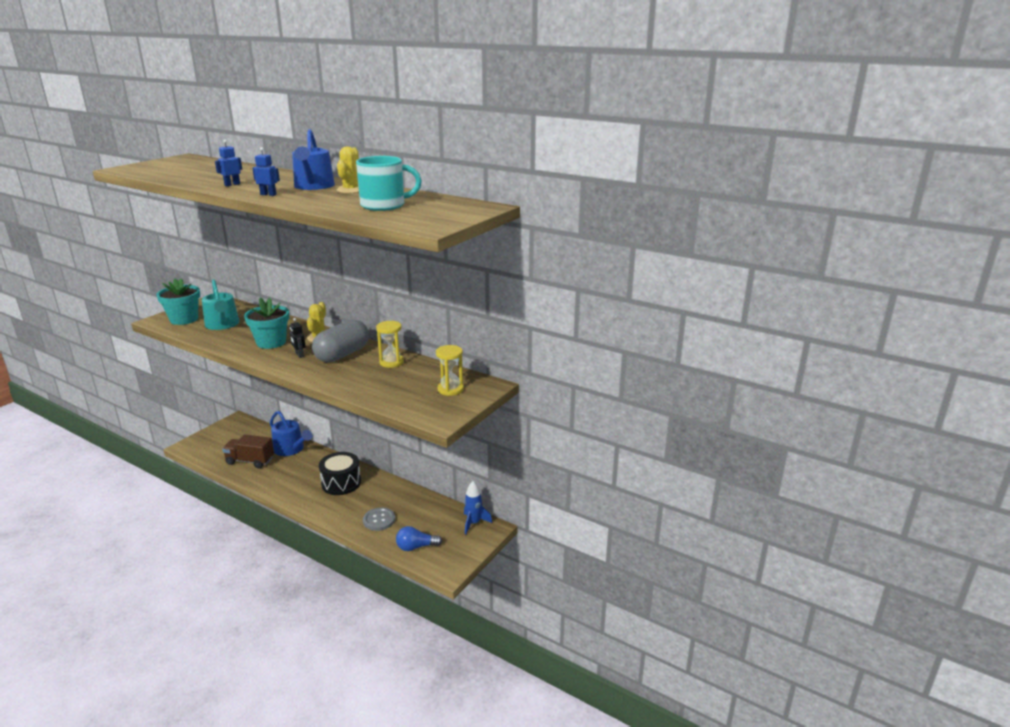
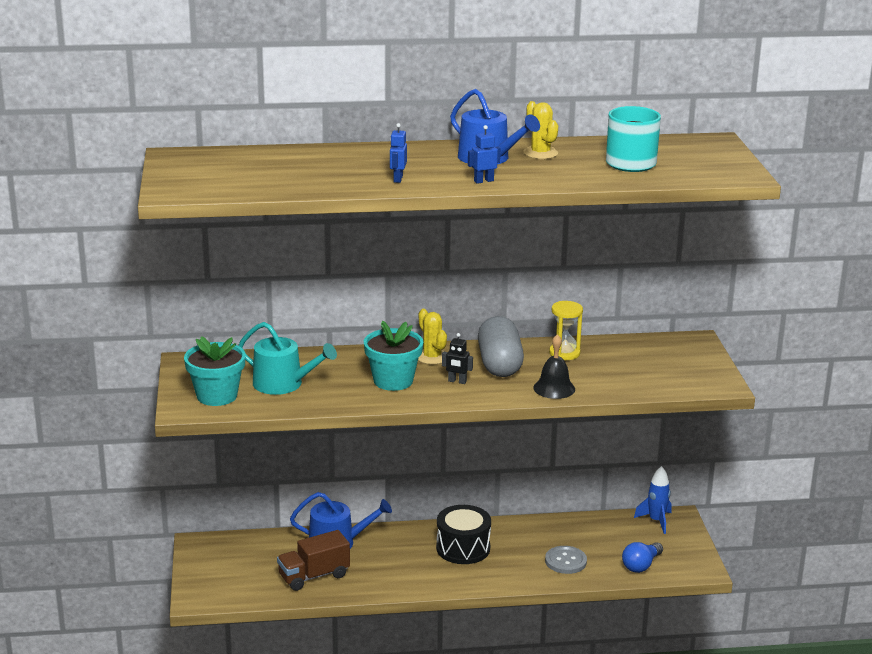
camera: 40 degrees left, 0 degrees up
(338, 379) = (554, 388): none -> black bell
(450, 389) = (672, 357): yellow hourglass -> none

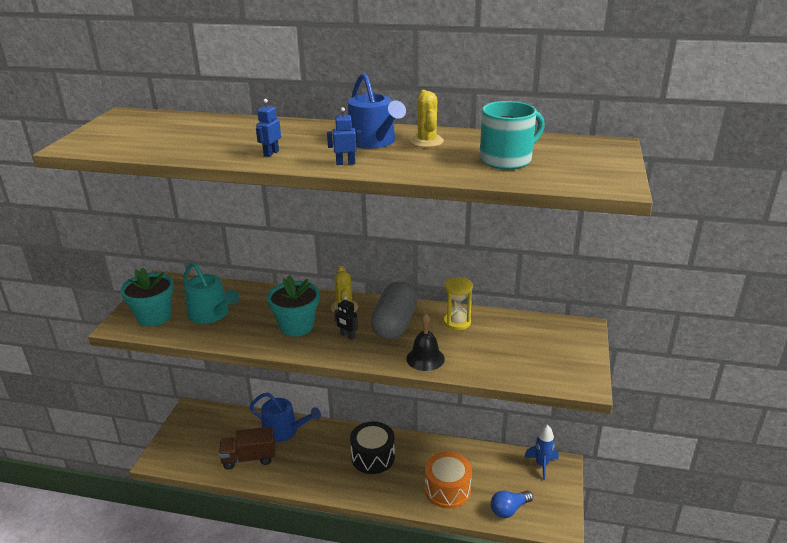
camera: 20 degrees right, 5 degrees up
(565, 561) = (447, 489): grey button -> orange drum

